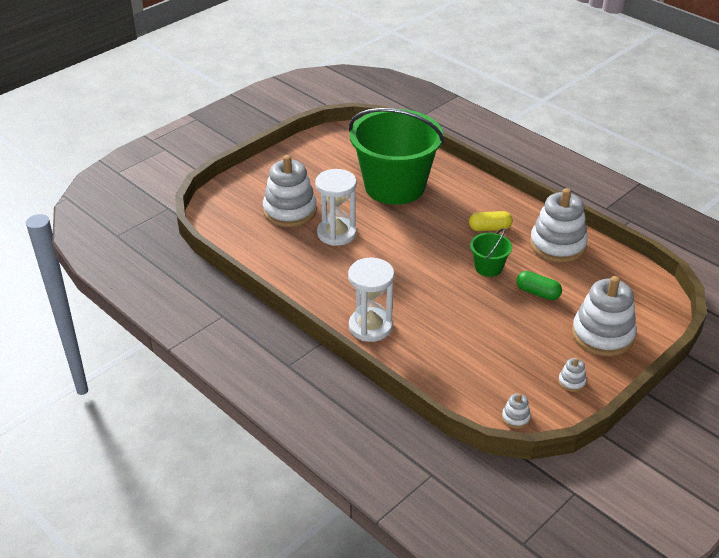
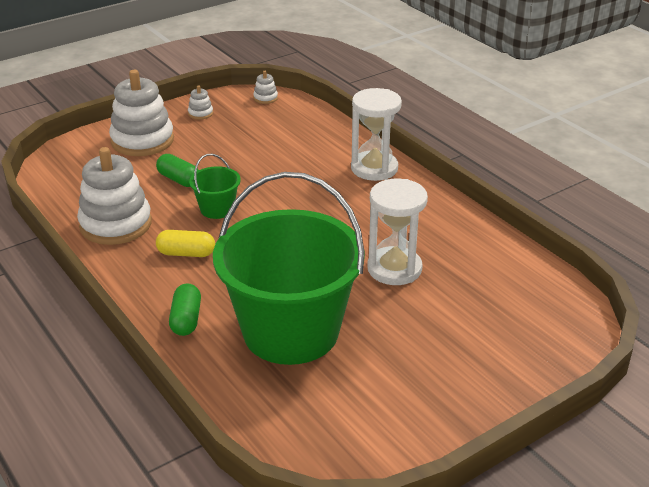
camera: 170 degrees left, 5 degrees down
(290, 211) = (459, 309): white stacking toy -> none
(463, 186) = (186, 319): none -> green capsule

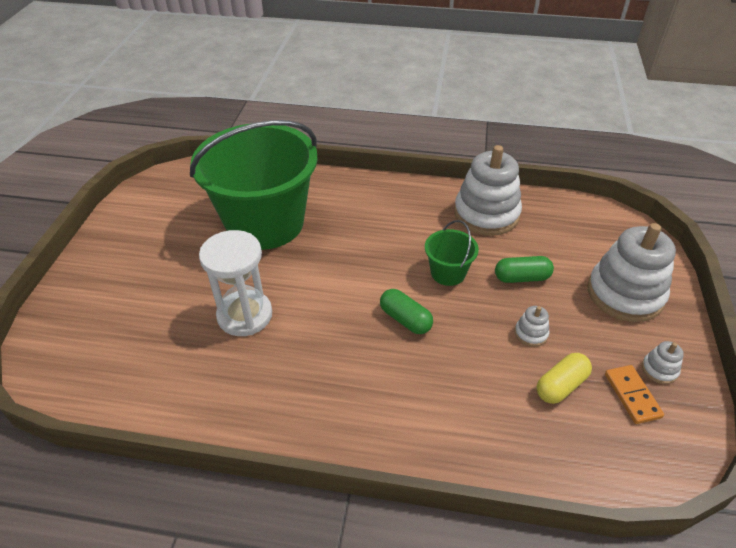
camera: 135 degrees right, 10 degrees up
(186, 253) = (406, 226): yellow capsule -> yellow capsule (561, 386)
(186, 319) = (337, 191): green capsule -> green capsule (405, 319)
(234, 115) = (632, 395): none -> orange domino
(265, 98) = (661, 458): white stacking toy -> white stacking toy (531, 333)
(374, 168) = (393, 428): white hourglass -> none

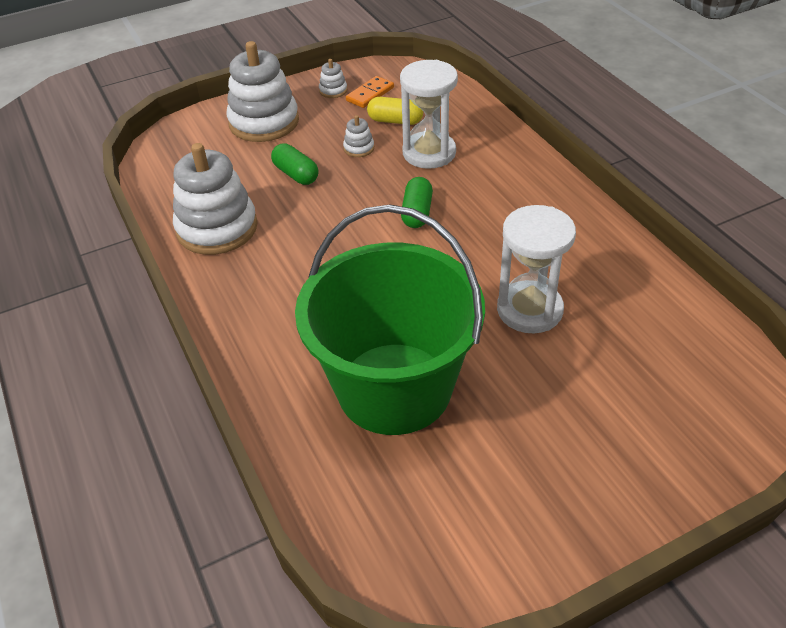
camera: 125 degrees left, 0 degrees up
(448, 273) = (333, 215): green bucket -> none
(483, 377) = (429, 153): none -> white hourglass

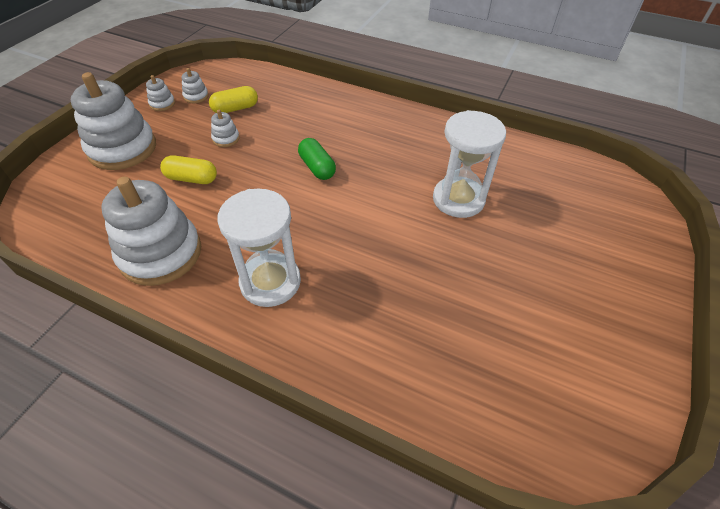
camera: 40 degrees left, 5 degrees up
(296, 174) = (192, 179): green capsule -> yellow capsule
(370, 94) = (196, 96): orange domino -> white stacking toy
(394, 388) = (431, 305): green bucket -> none
(429, 153) = (283, 122): white hourglass -> white hourglass (270, 282)

